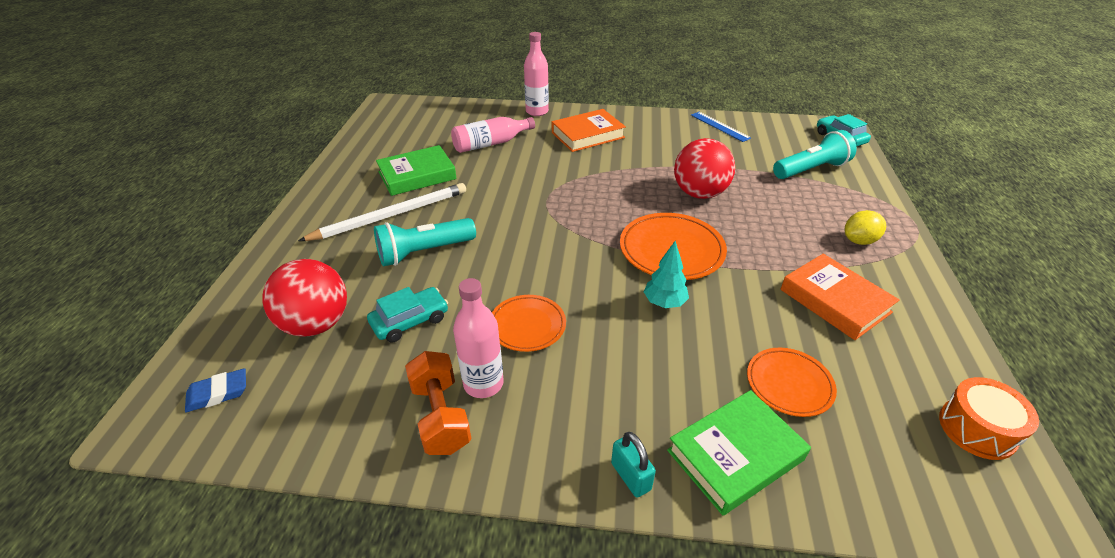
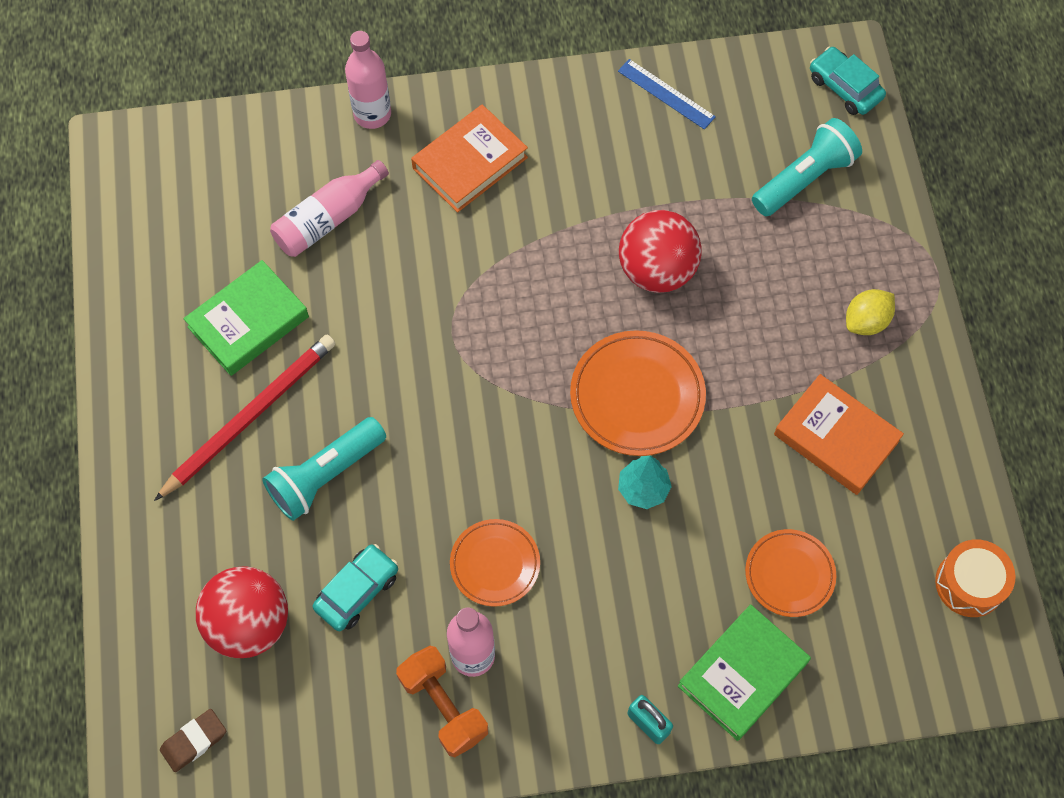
camera: 15 degrees left, 25 degrees up
(218, 393) = (194, 741): blue eraser -> brown eraser
(391, 215) = (250, 416): white pencil -> red pencil

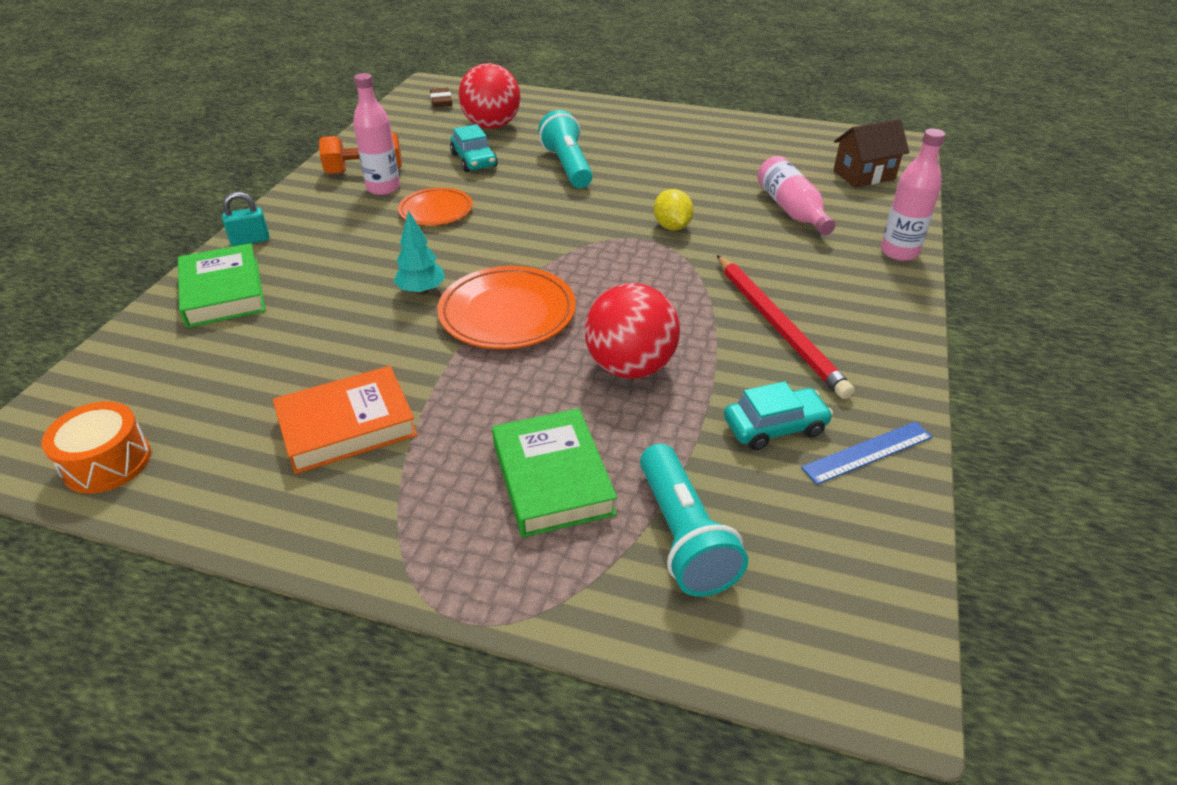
camera: 115 degrees right, 25 degrees down
(215, 169) = (864, 175): none -> brown house
(248, 322) = (714, 163): green book -> green book (552, 478)
(250, 416) = (636, 150): red pencil -> red pencil (778, 327)
(470, 163) = (820, 290): orange book -> none
(789, 574) = (263, 345): orange plate -> none
(844, 87) = (823, 654): turquoise car -> turquoise car (775, 427)
(866, 321) = (450, 510): yellow lemon -> yellow lemon (672, 227)

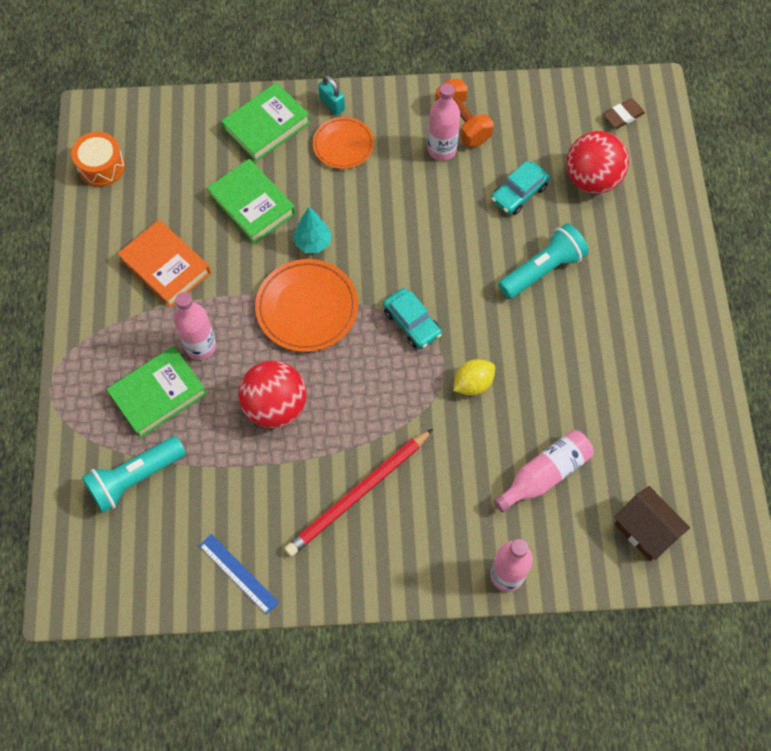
camera: 70 degrees right, 25 degrees up
(324, 326) = (252, 205): none -> green book
(436, 211) = (423, 202): orange plate -> orange plate (343, 145)
(501, 417) = (200, 346): none -> pink bottle
(775, 427) = (244, 511): turquoise car -> turquoise car (412, 323)

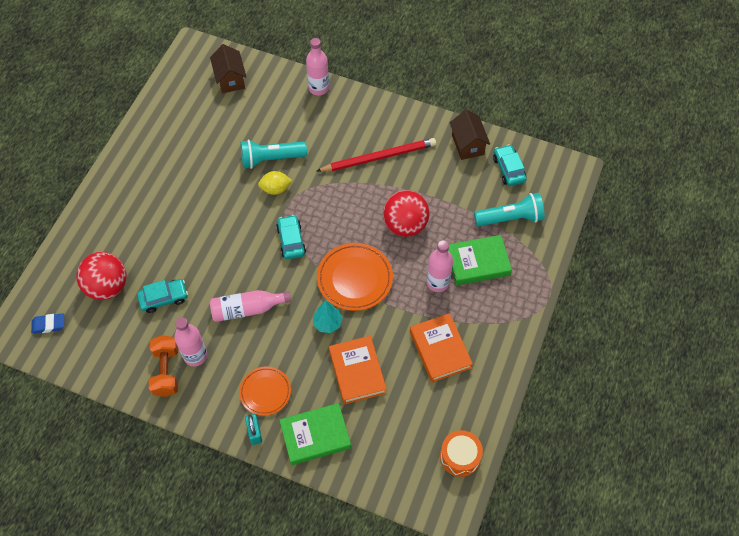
camera: 155 degrees left, 5 degrees down
(162, 557) = (508, 169): none -> turquoise car
(238, 574) = (467, 145): blue ruler -> brown house
(252, 205) = (357, 372): green book -> orange book
(542, 269) = (185, 239): turquoise flashlight -> turquoise flashlight (271, 159)
(545, 474) = (266, 125): pink bottle -> pink bottle (247, 309)
(623, 116) = (48, 325): brown eraser -> blue eraser

